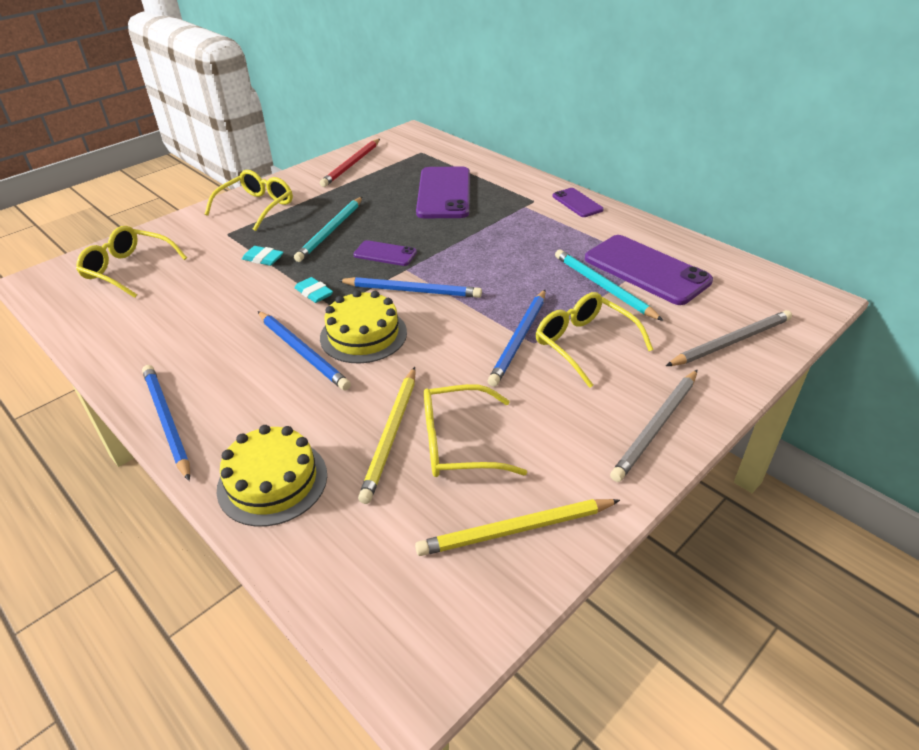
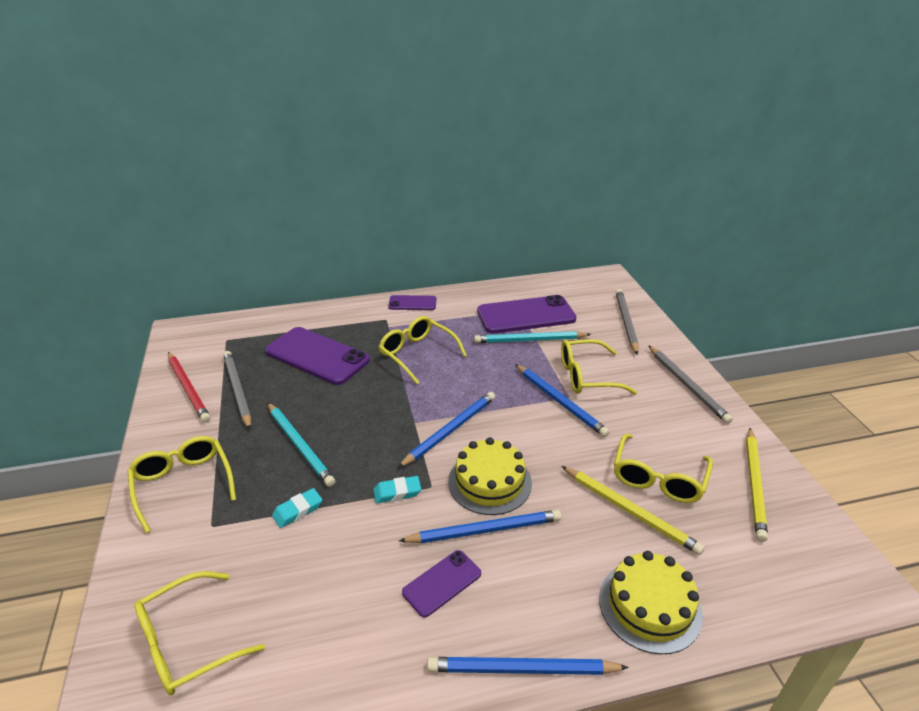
camera: 60 degrees left, 5 degrees down
(368, 182) = (237, 390): none -> grey pencil
(385, 254) = (377, 425): purple phone -> purple phone (442, 583)
(501, 235) = (417, 354): none -> yellow glasses

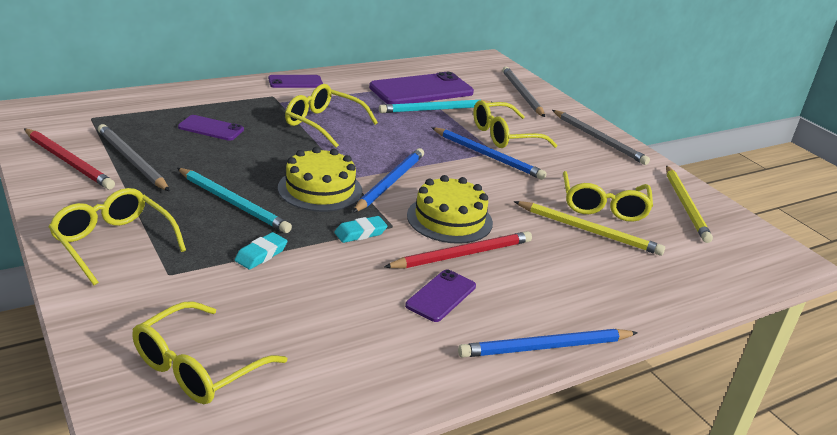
camera: 20 degrees left, 5 degrees down
(317, 356) = (211, 128): purple phone -> purple phone, size x0.52
(484, 530) = (462, 254): blue pencil -> red pencil
(649, 606) = (635, 293): yellow cake -> yellow cake (320, 189)

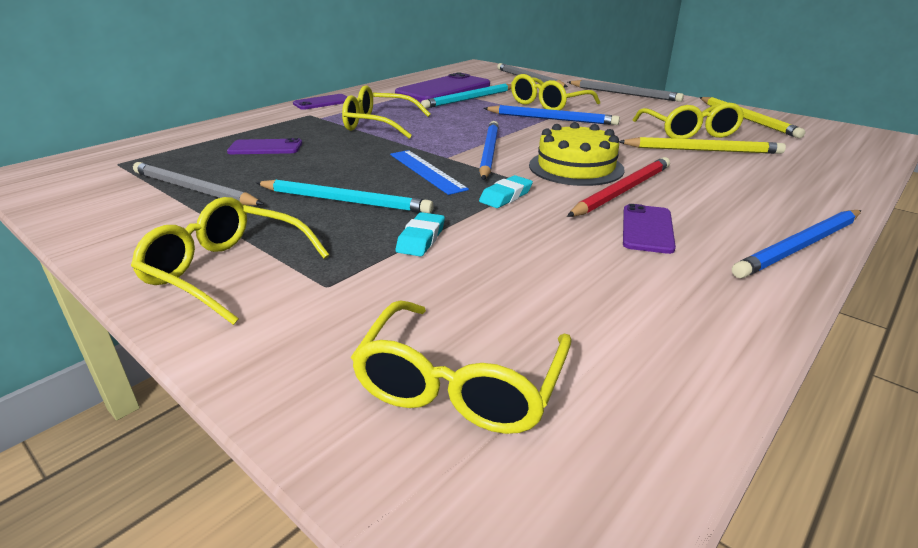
camera: 15 degrees left, 0 degrees up
(68, 161) = (112, 205): red pencil -> none
(320, 189) = (426, 171): yellow cake -> blue ruler

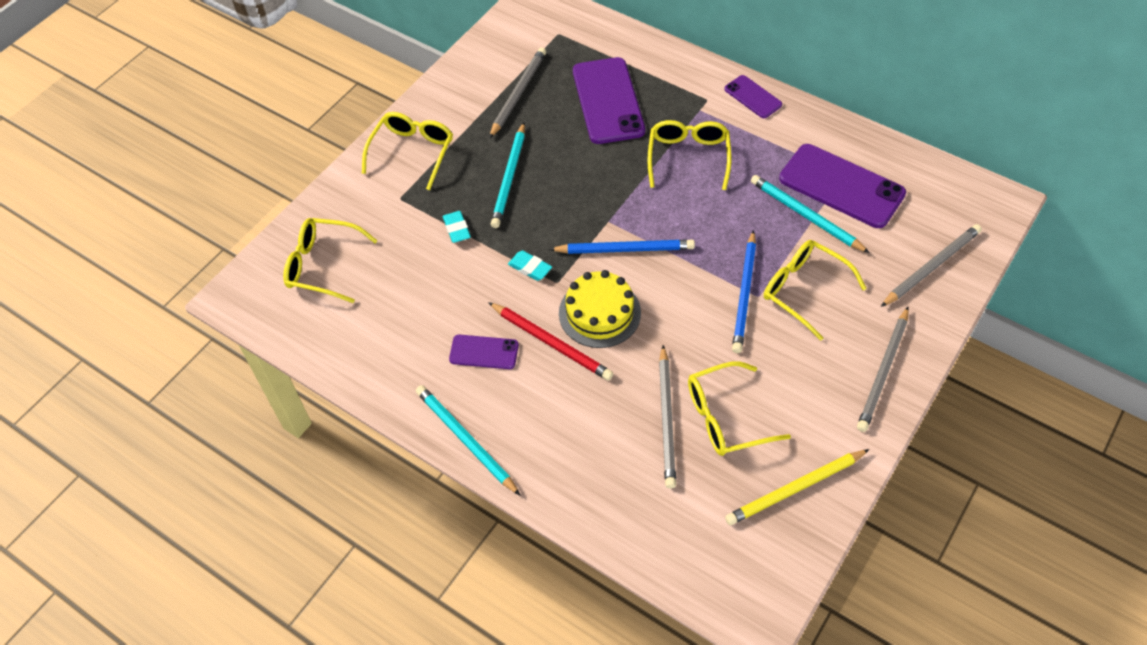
camera: 85 degrees right, 25 degrees up
(265, 148) = (608, 101): purple phone -> purple phone, size x1.92
(421, 239) = (457, 229): turquoise eraser -> turquoise eraser turned 60 degrees clockwise
(426, 171) = (573, 213): blue ruler -> none
(702, 150) = (667, 419): yellow pencil -> grey pencil
(800, 246) = (465, 440): blue pencil -> turquoise pencil

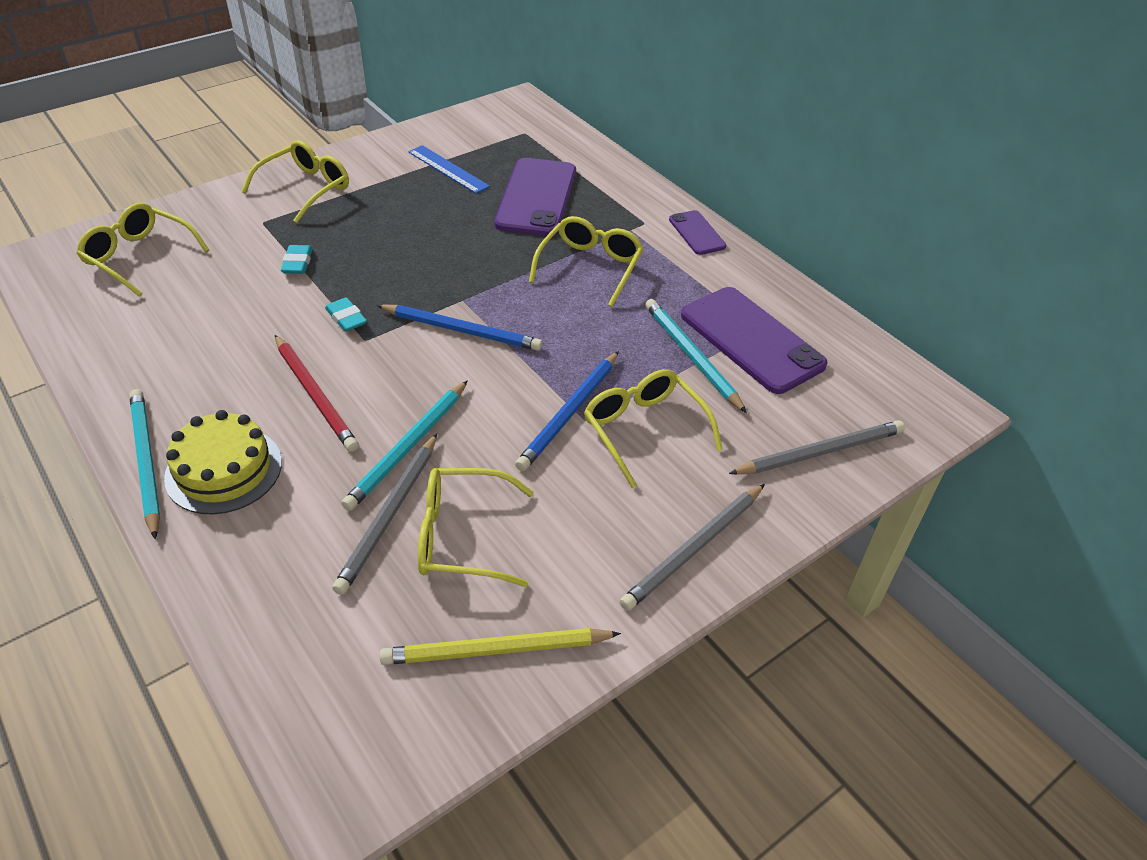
camera: 15 degrees right, 10 degrees down
(484, 352) = (235, 382): purple phone -> none
(509, 178) = (386, 234): turquoise pencil -> turquoise pencil (408, 447)
(518, 93) = (448, 169): grey pencil -> blue ruler
(599, 313) = (390, 382): yellow cake -> yellow cake (224, 470)

